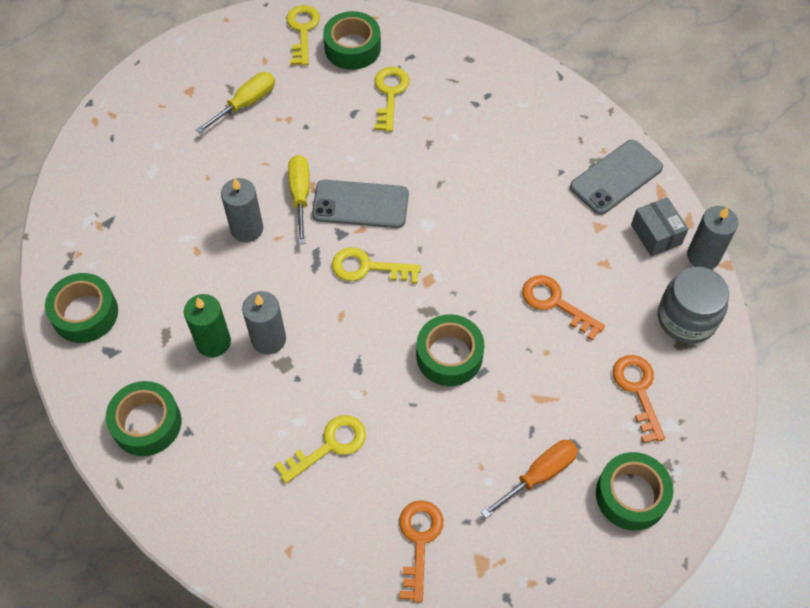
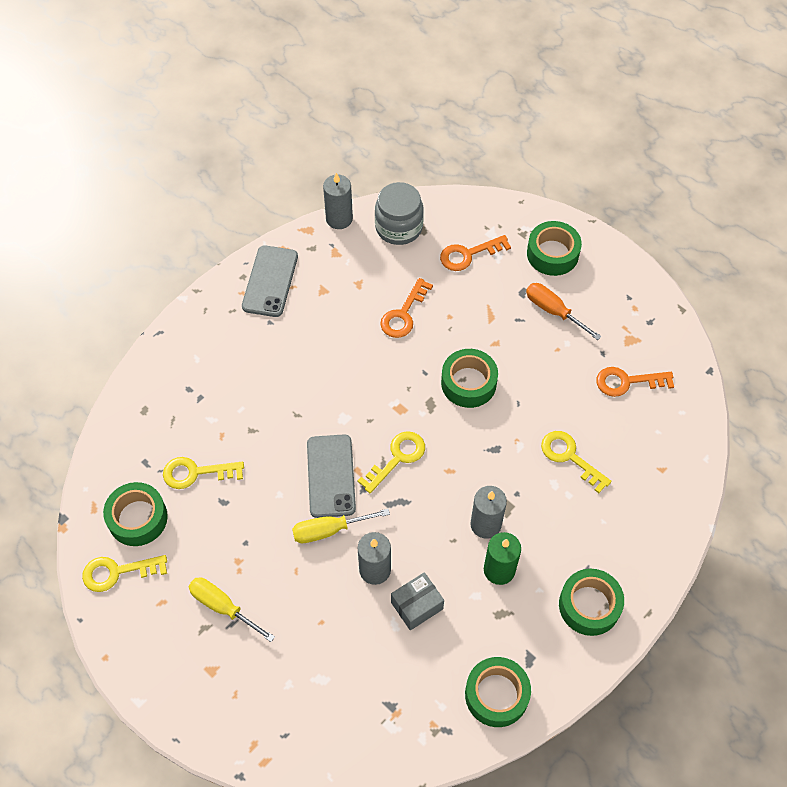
camera: 100 degrees left, 0 degrees up
(368, 267) = (397, 458): yellow key -> yellow key turned 135 degrees counterclockwise
(616, 177) = (270, 281): grey phone -> grey phone turned 60 degrees clockwise
(656, 234) = (324, 250): grey box -> grey box (417, 605)

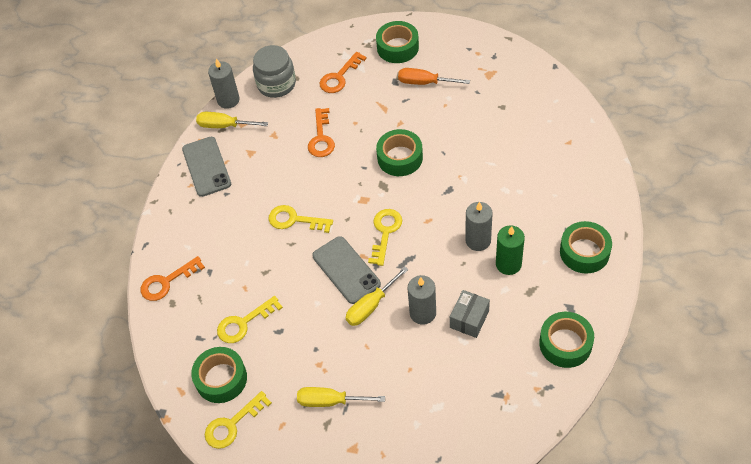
camera: 25 degrees left, 5 degrees down
(317, 246) = (224, 126): none -> yellow screwdriver
(569, 457) = (503, 167): yellow key -> yellow key (294, 220)
(627, 382) = (506, 101): orange key -> orange key (167, 282)

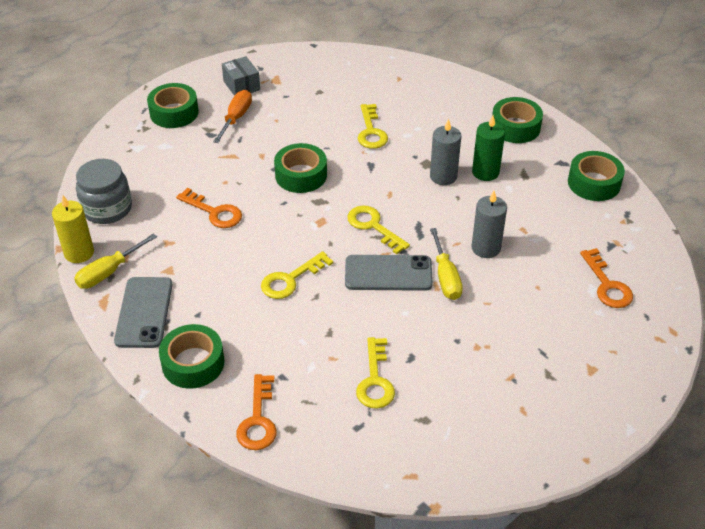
camera: 60 degrees left, 10 degrees down
(206, 166) = (144, 312): grey phone -> grey phone turned 75 degrees clockwise
(221, 379) = (426, 432): green tape -> green tape (193, 363)
(228, 100) = (79, 253): grey candle -> yellow candle
(232, 424) = (490, 450): yellow key -> yellow key (371, 131)
(330, 401) = (526, 359): yellow screwdriver -> none
(339, 77) = (157, 164): orange key -> orange key (607, 285)
(425, 82) = (236, 118): orange screwdriver -> orange screwdriver turned 150 degrees clockwise
(469, 319) = (519, 223): grey box -> grey box (241, 85)

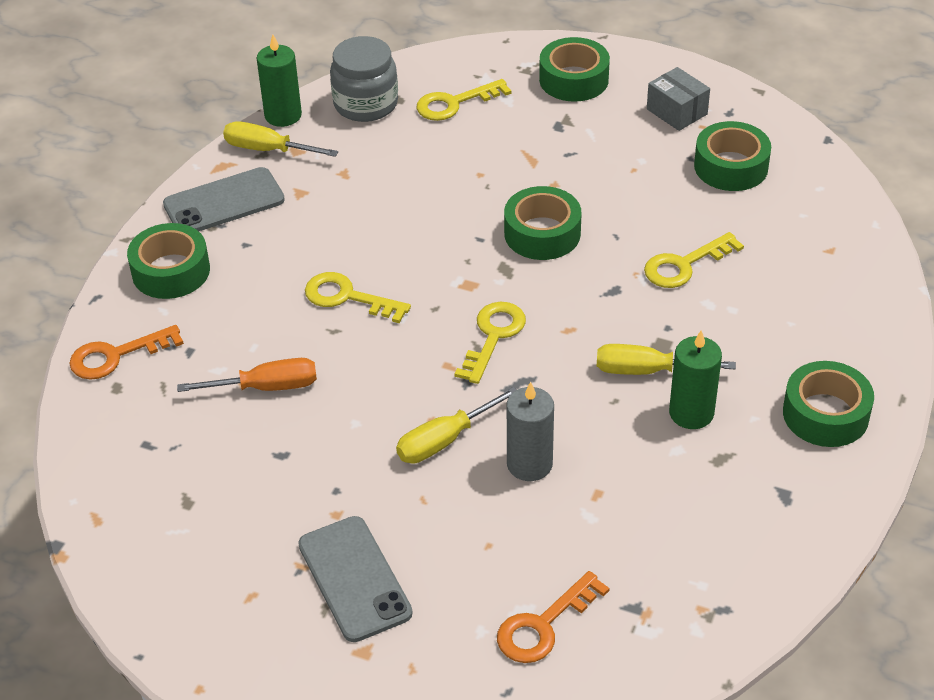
camera: 65 degrees right, 0 degrees up
(79, 253) = (283, 115): yellow candle -> green candle
(214, 212) = (419, 188): orange key -> none
(236, 118) = (607, 134): orange screwdriver -> orange screwdriver (266, 387)
(241, 85) = (677, 111): grey box -> grey box turned 75 degrees counterclockwise
(375, 380) = (226, 434): yellow key -> yellow key (454, 103)
(388, 273) = (415, 382): grey phone -> grey phone (354, 579)
(443, 176) = (646, 371): grey candle -> yellow screwdriver
(594, 183) = (765, 547): green tape -> green tape (731, 166)

